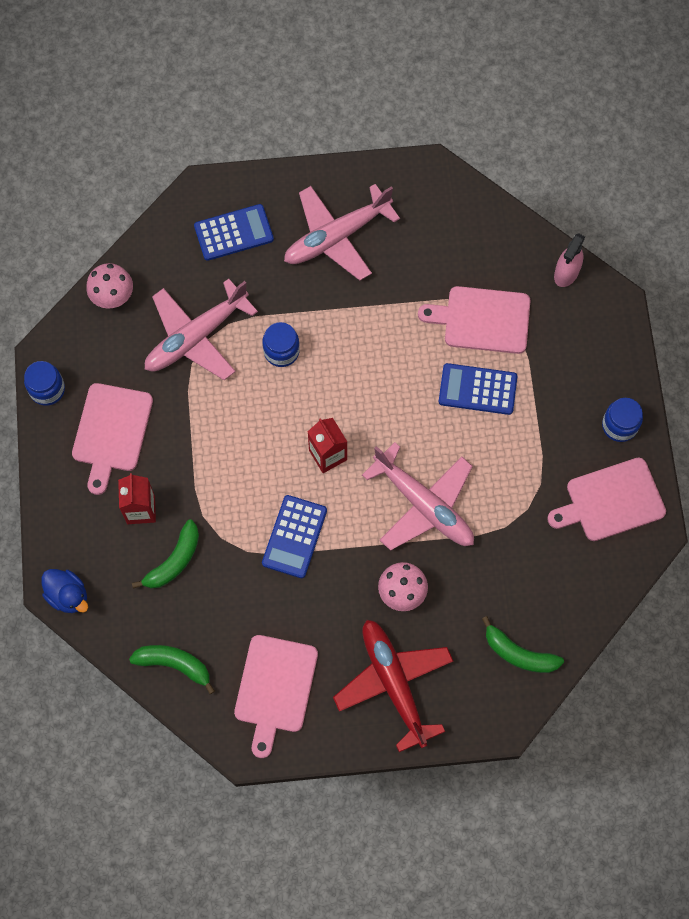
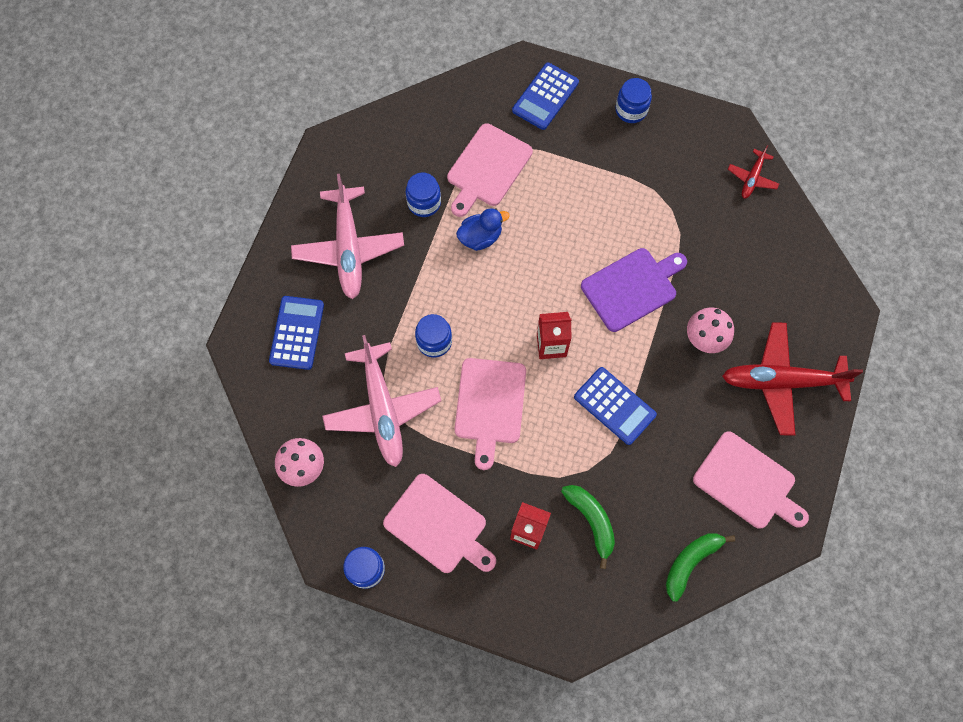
camera: 65 degrees left, 0 degrees up
(68, 595) = (583, 634): blue duck -> blue duck (480, 237)
(416, 280) = (424, 203): none -> blue jar
(423, 504) = (632, 287): pink plane -> purple cutting board
(477, 389) = (548, 200): blue calculator -> blue calculator (545, 96)
(519, 653) = (794, 272): green banana -> none
(566, 273) = (478, 88): pink spray bottle -> none
(604, 573) = (752, 178): none -> red plane
(611, 501) = (693, 145): pink cutting board -> pink cutting board (490, 405)

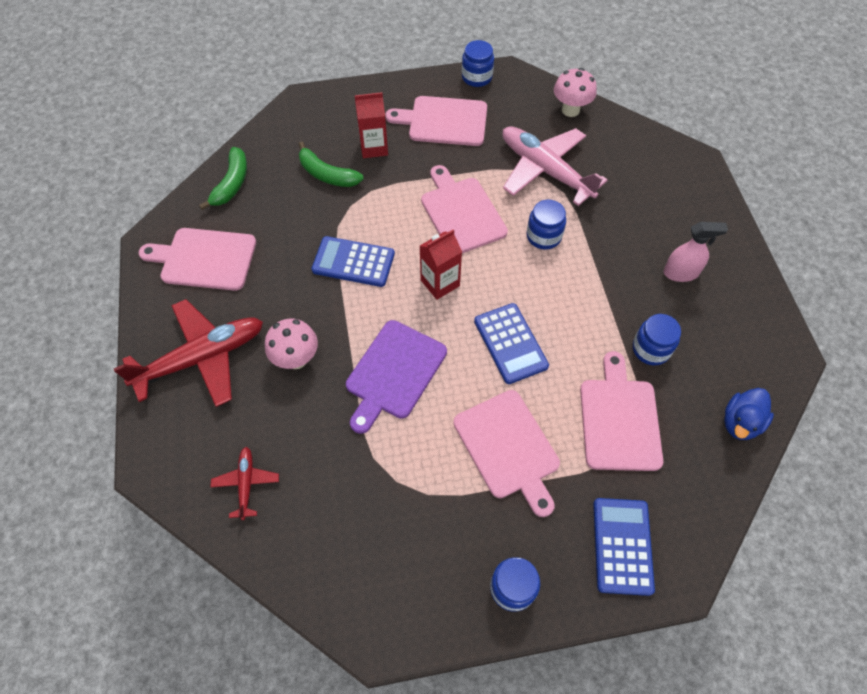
camera: 150 degrees right, 10 degrees down
(297, 333) = (659, 188): blue calculator -> blue calculator (510, 343)
(348, 248) = (681, 273): pink plane -> pink spray bottle
(480, 237) = (572, 345): blue duck -> blue duck (740, 422)
(579, 190) = (508, 448): none -> pink cutting board
(752, 178) = (320, 575): red plane -> red plane (246, 484)

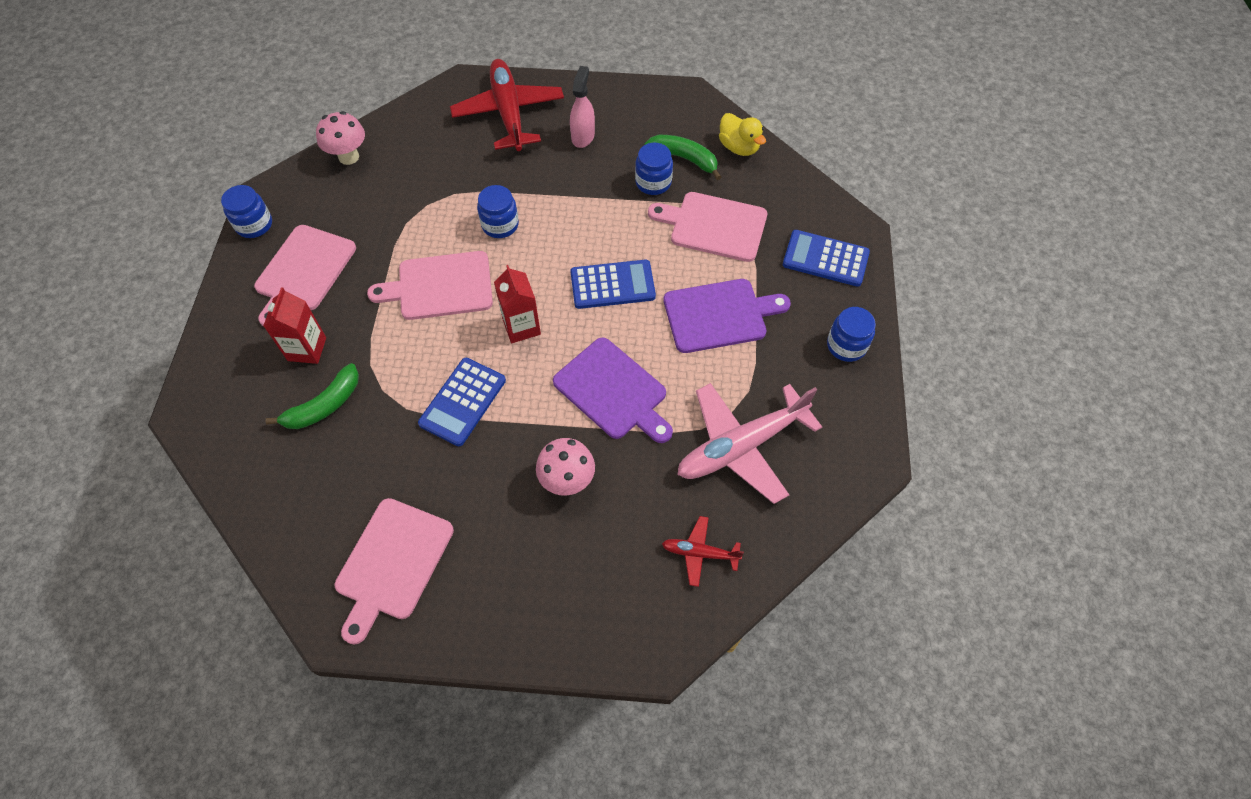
camera: 75 degrees left, 0 degrees up
(201, 358) = (533, 582): red plane -> red plane (509, 113)
(232, 183) = (286, 516): green banana -> green banana (684, 159)
(508, 448) = (719, 315): pink cutting board -> purple cutting board
(545, 170) = (419, 200): pink plane -> pink plane (742, 446)
(740, 422) = (739, 147): blue duck -> yellow duck

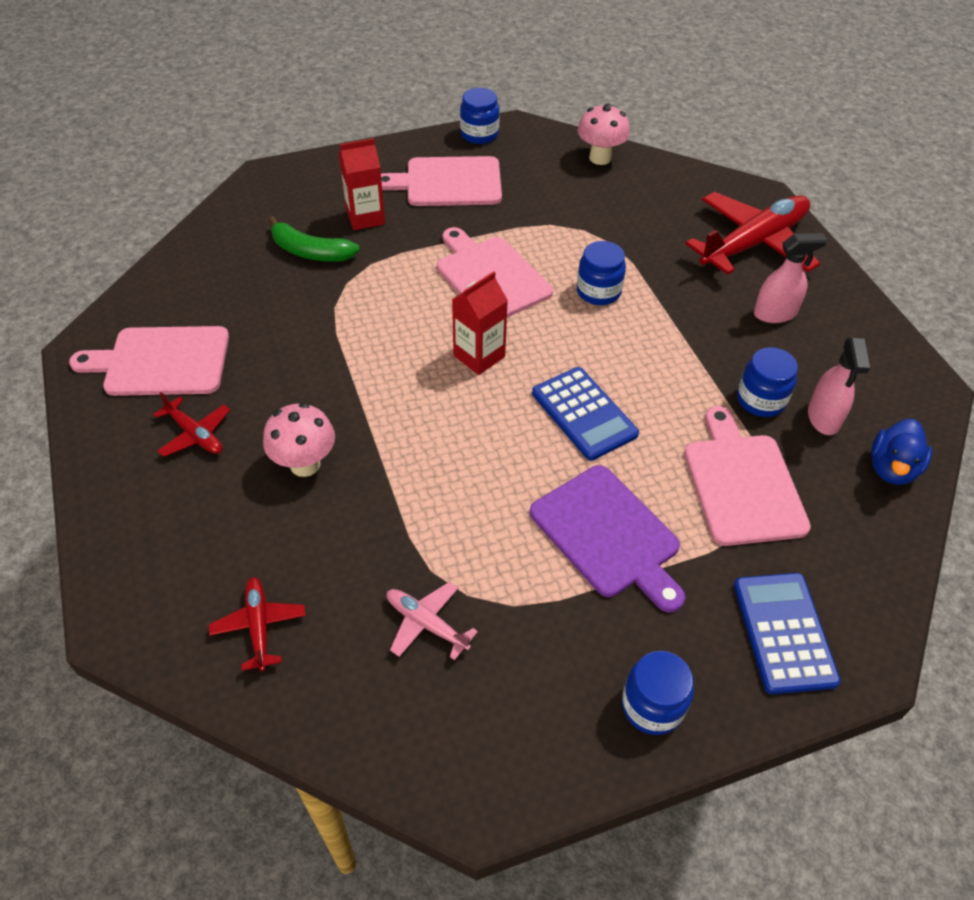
camera: 65 degrees right, 10 degrees down
(462, 402) = (362, 344): blue calculator -> none
(493, 554) = (195, 434): none -> red plane
(613, 391) = (439, 465): purple cutting board -> none
(684, 159) = (823, 418): green banana -> pink spray bottle
(739, 147) = (892, 468): yellow duck -> blue duck
(742, 446) = (427, 624): pink plane -> pink plane, size x0.48

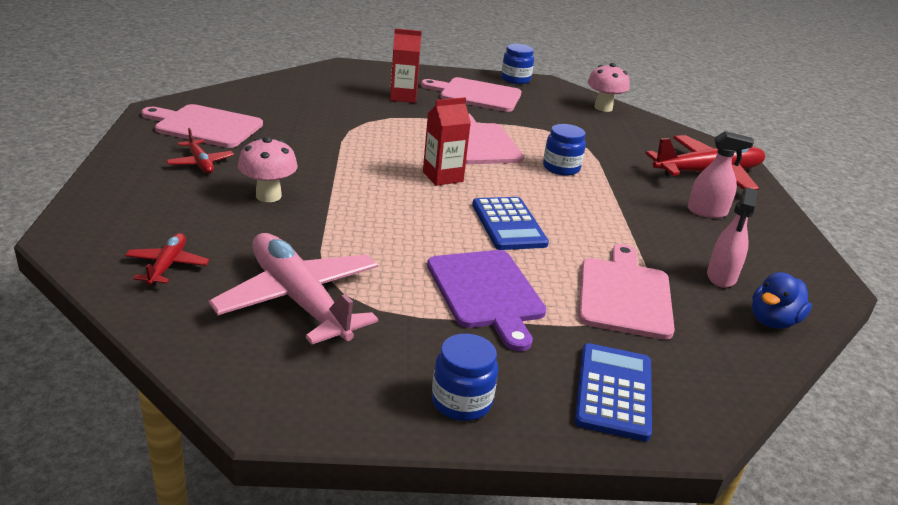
camera: 15 degrees right, 20 degrees down
(311, 252) = (351, 103): green banana -> none
(427, 624) = (299, 300): pink plane -> pink plane, size x2.07
(761, 400) = (668, 253): blue jar -> none

